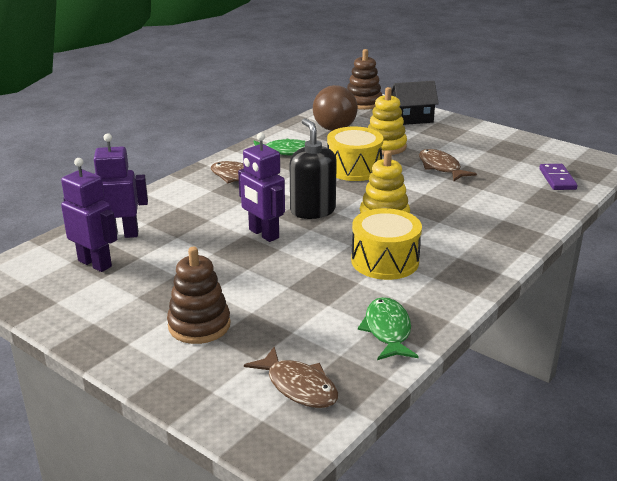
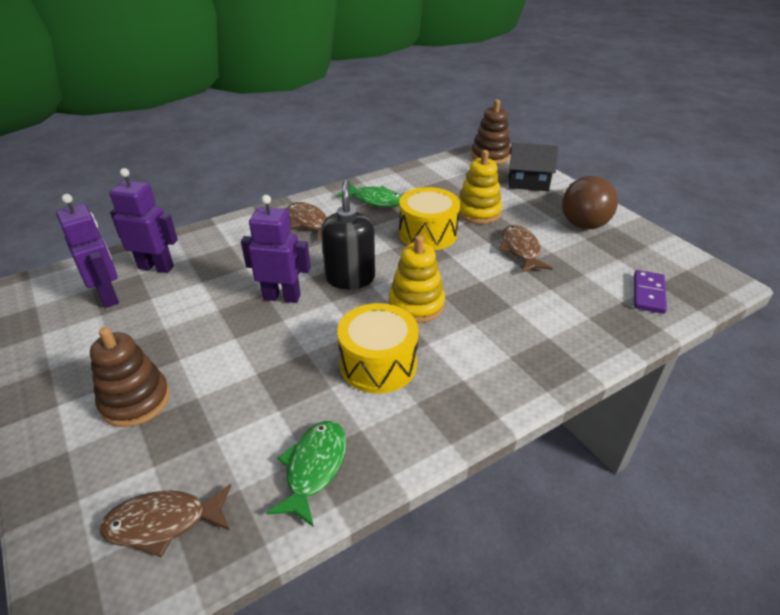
camera: 20 degrees right, 10 degrees up
(263, 234) = (282, 297): purple robot -> purple robot turned 120 degrees clockwise
(298, 386) = (163, 523): brown fish -> brown fish turned 105 degrees clockwise
(331, 125) = (441, 176): brown light bulb -> brown light bulb (582, 218)

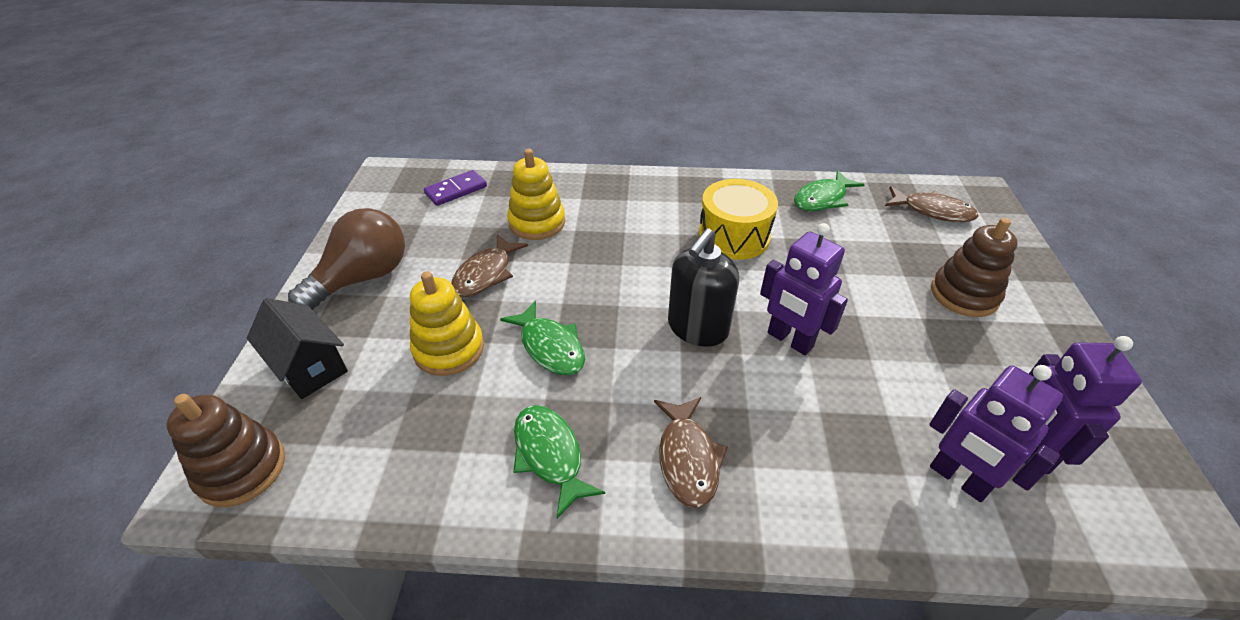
camera: 145 degrees left, 5 degrees up
(416, 305) = (656, 267): yellow stacking toy -> yellow stacking toy (537, 222)
(428, 233) = (550, 347): yellow drum -> green fish

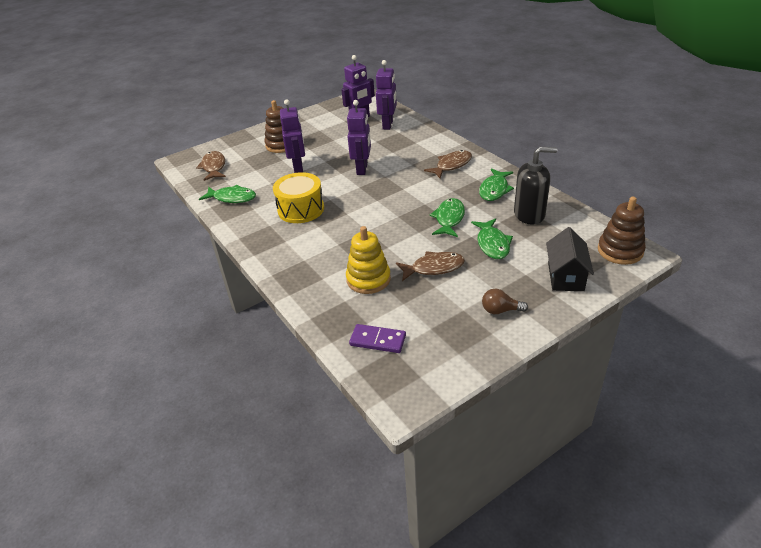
camera: 125 degrees left, 5 degrees down
(363, 278) = (500, 310): brown light bulb -> brown light bulb, size x0.48
(449, 349) = (492, 244): yellow stacking toy -> green fish
(697, 328) = (384, 190): black soap dispenser -> black soap dispenser (529, 214)
(860, 280) = (298, 167): none -> purple robot

